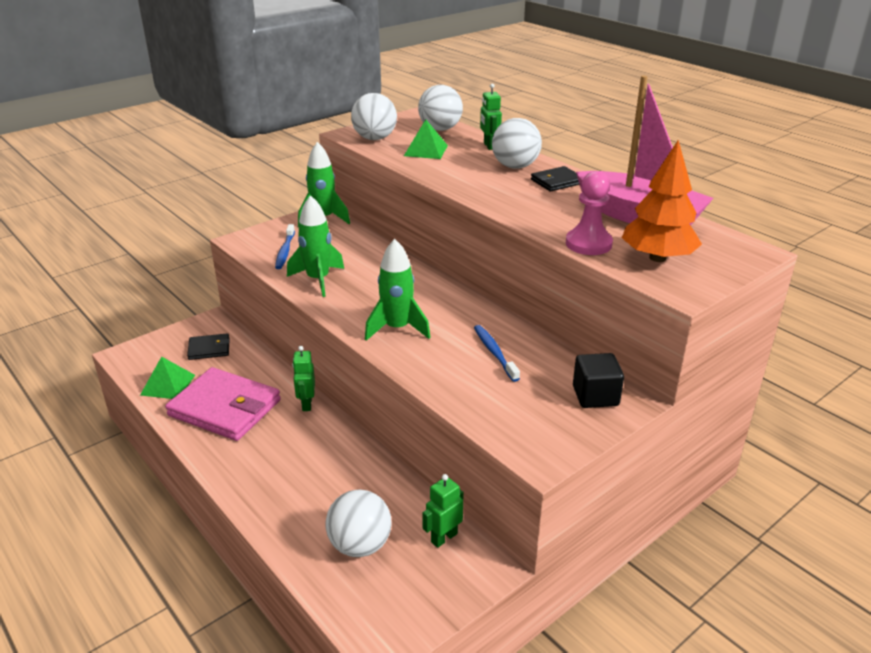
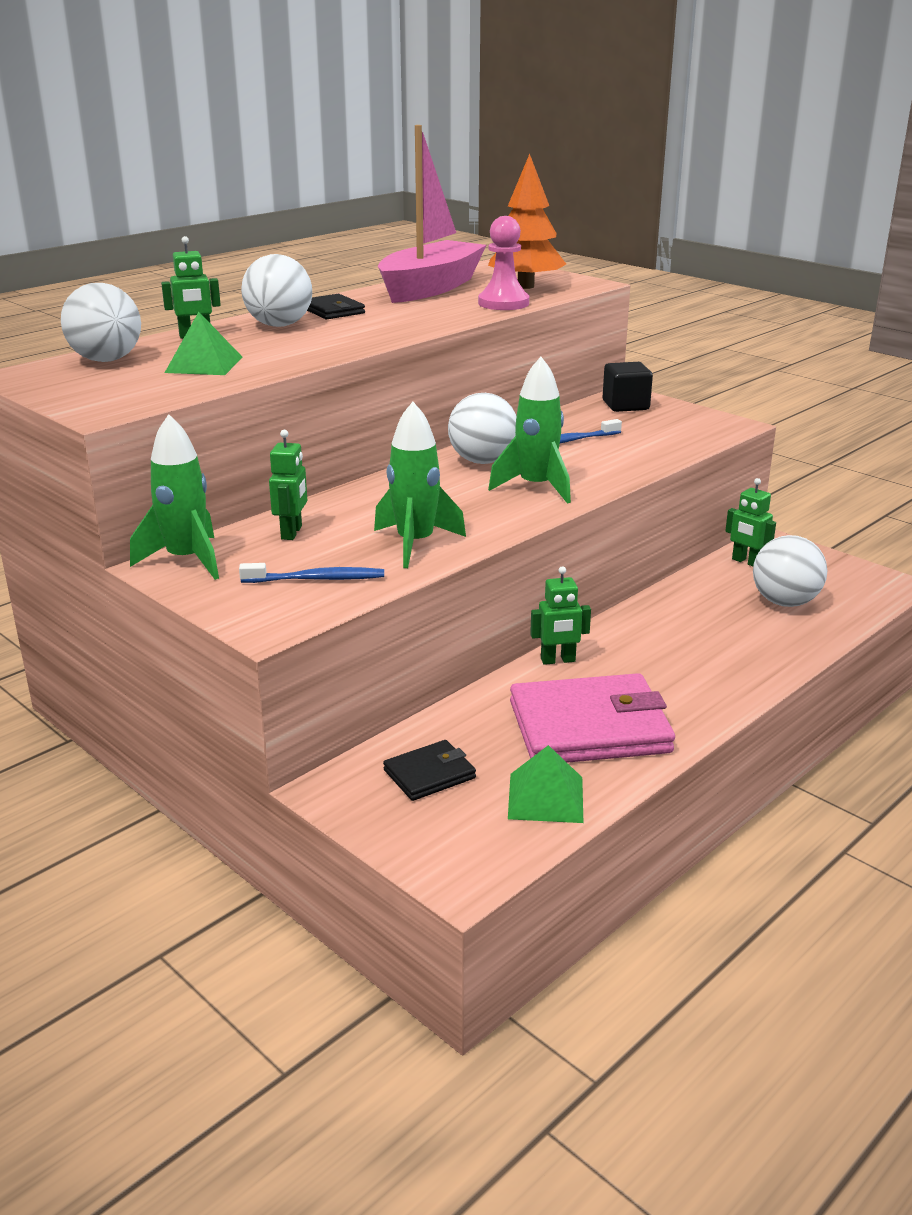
camera: 95 degrees left, 5 degrees down
(209, 349) = (429, 774): black wallet -> black wallet turned 75 degrees clockwise
(225, 408) = (589, 727): pink wallet -> pink wallet turned 60 degrees clockwise
(348, 244) = (292, 533): none -> green robot
(374, 138) = (135, 394): white ball -> white ball (482, 461)

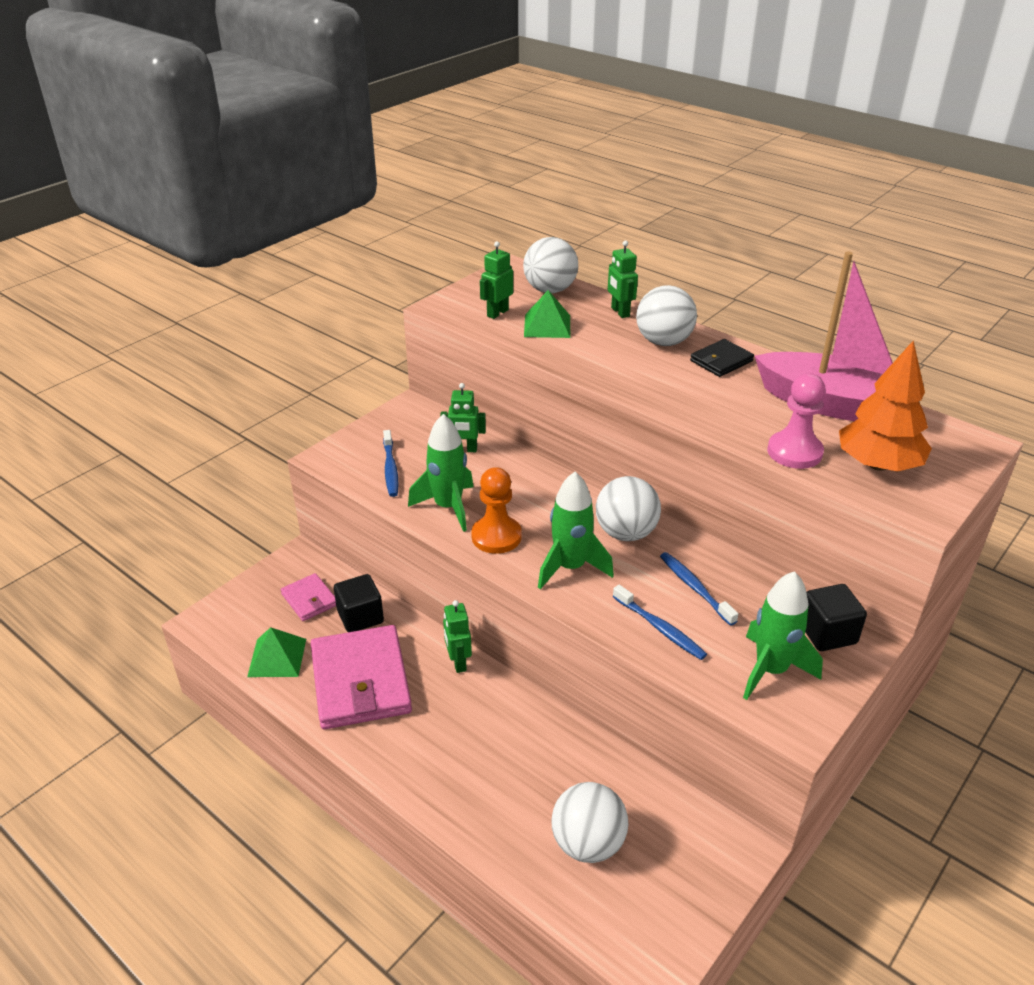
camera: 85 degrees right, 10 degrees up
(186, 560) = (418, 414): green rocket -> green rocket (771, 670)
(429, 774) = (309, 599): black wallet -> pink wallet
(472, 729) = (360, 617): none -> black cube
(478, 520) = (496, 536): none -> orange pawn
(625, 458) = (660, 628): none -> blue toothbrush
(746, 562) = (678, 818): green robot -> green robot (497, 313)

